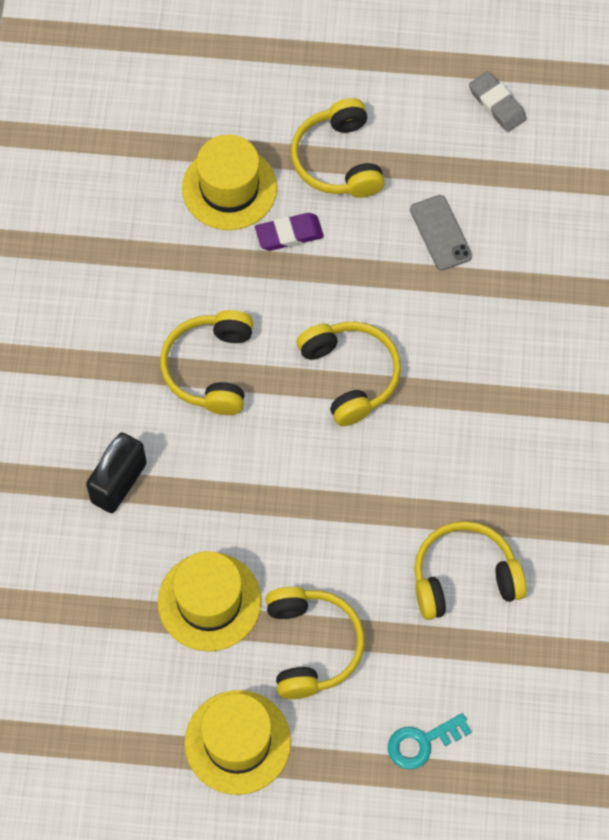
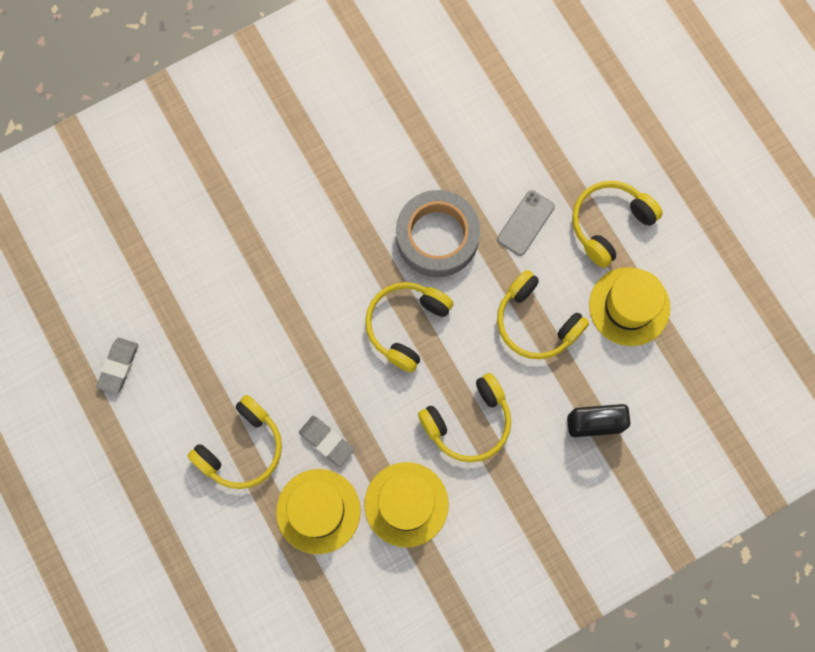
camera: 125 degrees left, 10 degrees up
(237, 742) = (702, 226): yellow hat -> yellow hat (406, 504)
(289, 234) = (326, 441): purple eraser -> grey eraser
(422, 464) = (437, 237): none -> grey tape
(422, 742) = (619, 120): turquoise key -> none
(440, 233) = (253, 337): grey phone -> grey phone (525, 223)
(464, 577) = (495, 163): yellow headphones -> yellow headphones (536, 322)

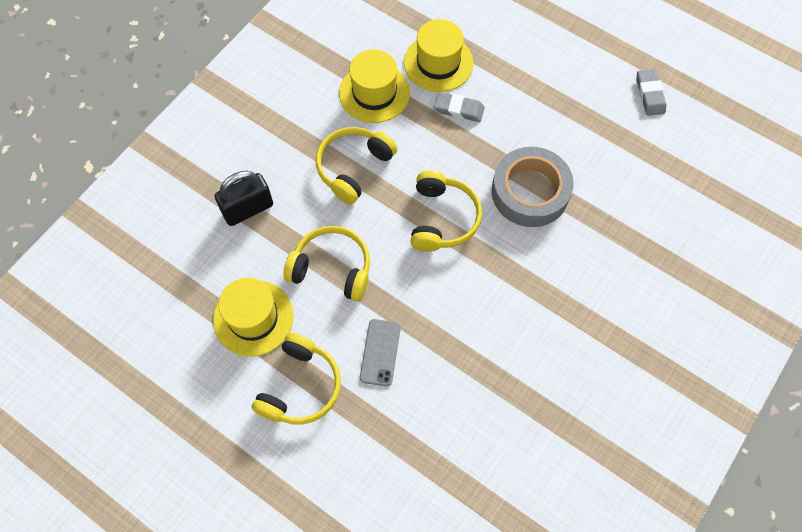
camera: 155 degrees right, 10 degrees down
(242, 448) = (519, 79): yellow headphones -> none
(437, 237) = (454, 303): grey tape -> grey tape (530, 192)

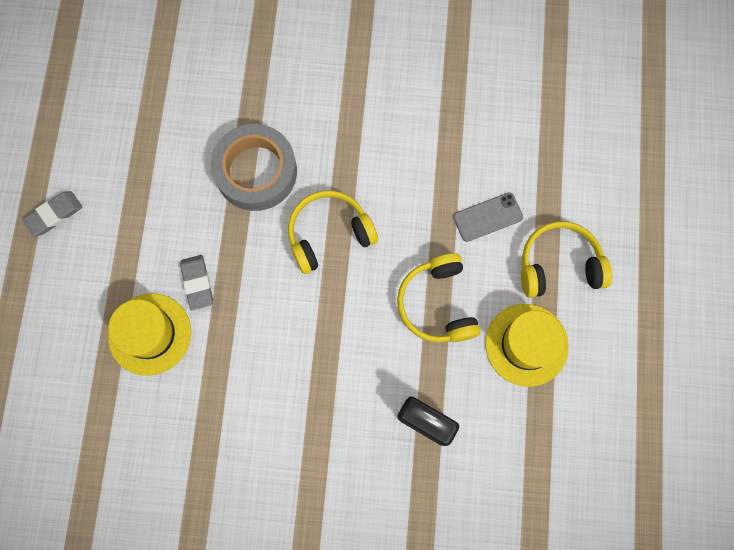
camera: 120 degrees left, 10 degrees up
(353, 167) = (321, 347): yellow headphones -> none
(374, 93) = (222, 378): yellow hat -> none
(650, 94) = (84, 115): grey eraser -> grey eraser (54, 214)

